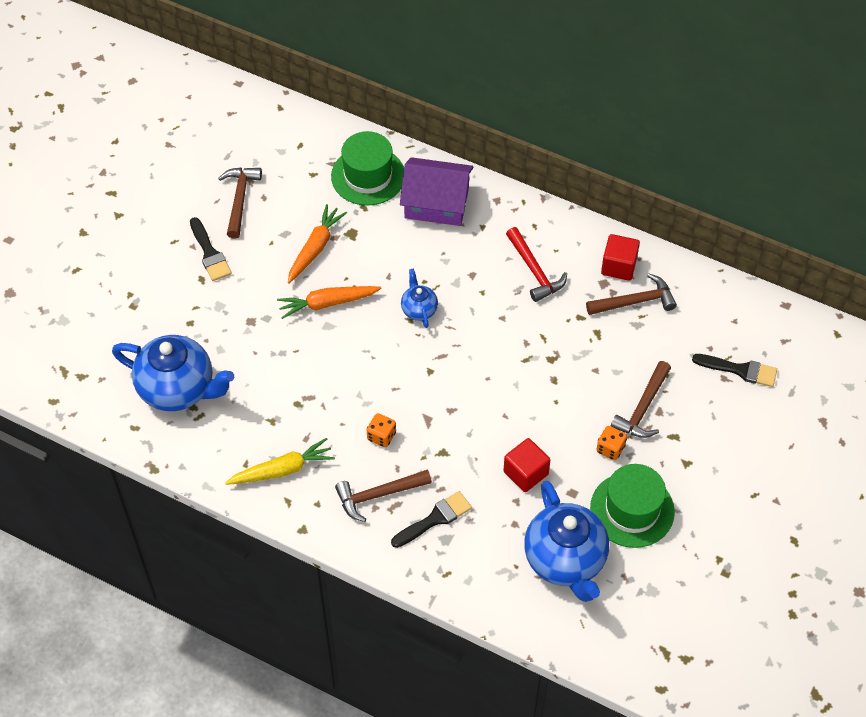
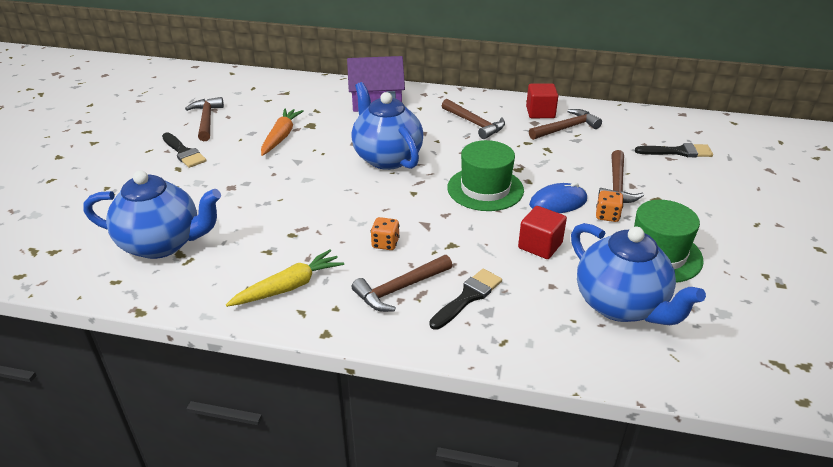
camera: 15 degrees left, 20 degrees down
(327, 303) = (301, 166): orange carrot -> none
(368, 176) = (314, 95): green hat -> green hat (485, 189)
(419, 309) = (386, 158): blue teapot -> blue teapot, size x2.07
(534, 271) = (474, 124): red hammer -> brown hammer
(570, 418) = (558, 202): none -> blue mouse

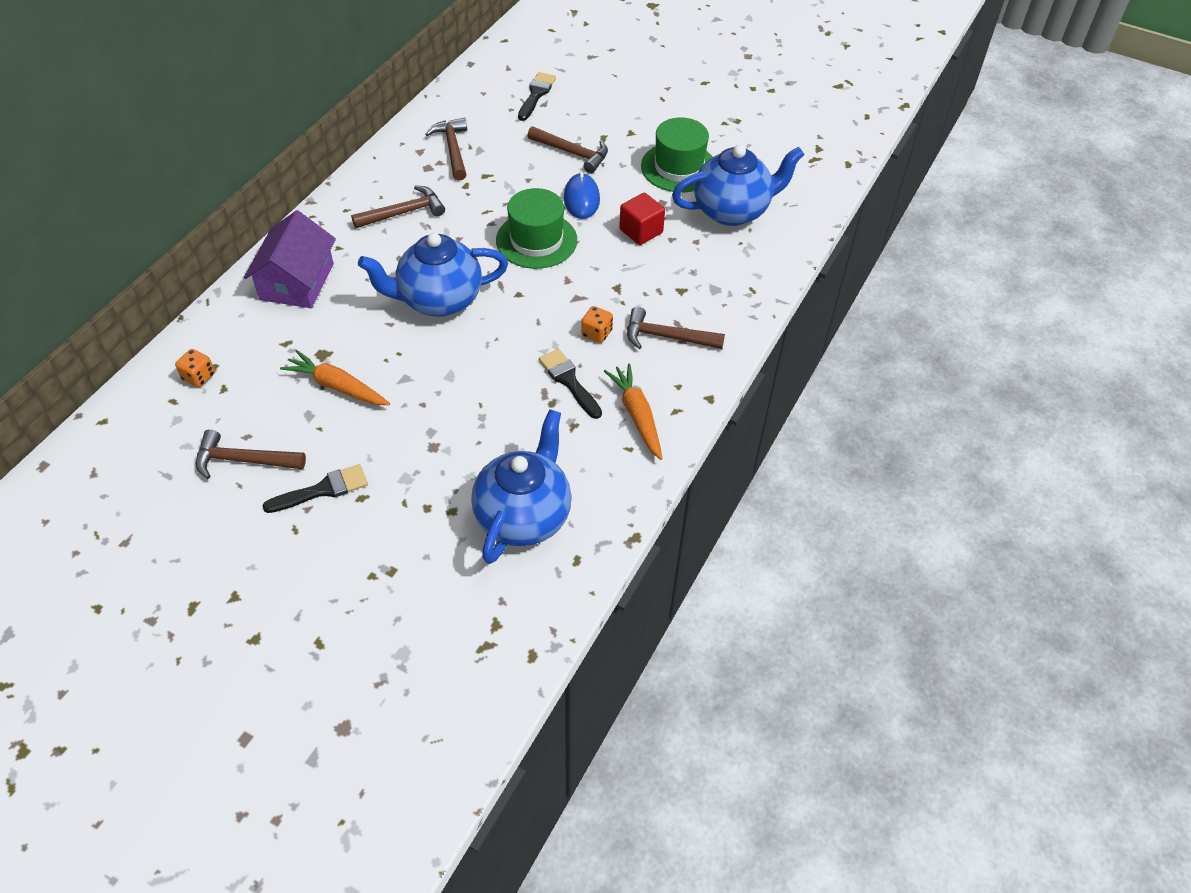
camera: 75 degrees left, 15 degrees up
(289, 287) = (637, 415): yellow carrot -> orange carrot
(400, 289) = (667, 337): brown hammer -> brown hammer turned 120 degrees clockwise
(468, 297) = (693, 296): black brush -> black brush (569, 381)
(540, 112) = (409, 156): red cube -> none
(607, 216) = (615, 176): orange dice -> orange dice (198, 377)

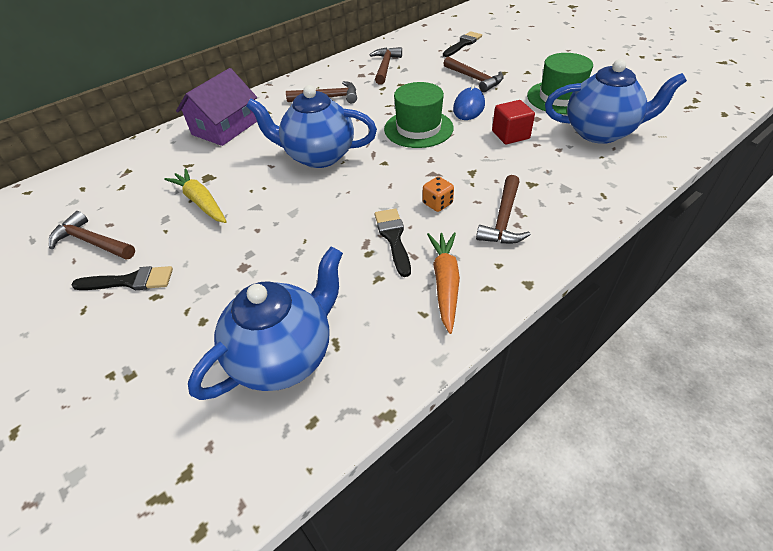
camera: 25 degrees right, 5 degrees down
(198, 377) = (112, 176): orange dice -> none
(337, 386) = (201, 202): orange carrot -> yellow carrot
(667, 337) = (503, 219): brown hammer -> brown hammer turned 105 degrees counterclockwise

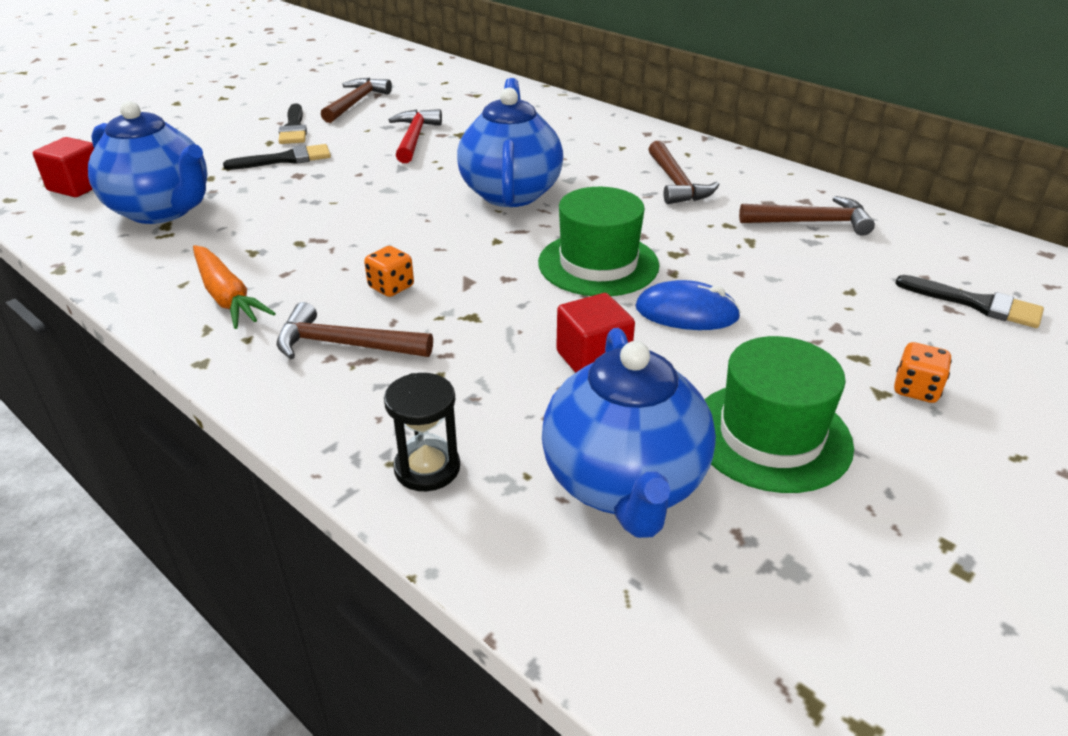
camera: 80 degrees right, 10 degrees down
(193, 455) = (77, 186): none -> red cube
(201, 202) = (414, 138): yellow carrot -> red hammer
(225, 128) = (574, 127): purple house -> none
(393, 238) = (323, 257): black brush -> black brush (285, 159)
(445, 283) = (227, 297): orange carrot -> orange carrot turned 60 degrees clockwise
(474, 79) = (809, 319): brown hammer -> none
(524, 65) = (916, 389): none -> orange dice
(605, 184) = (427, 468): none -> black hourglass

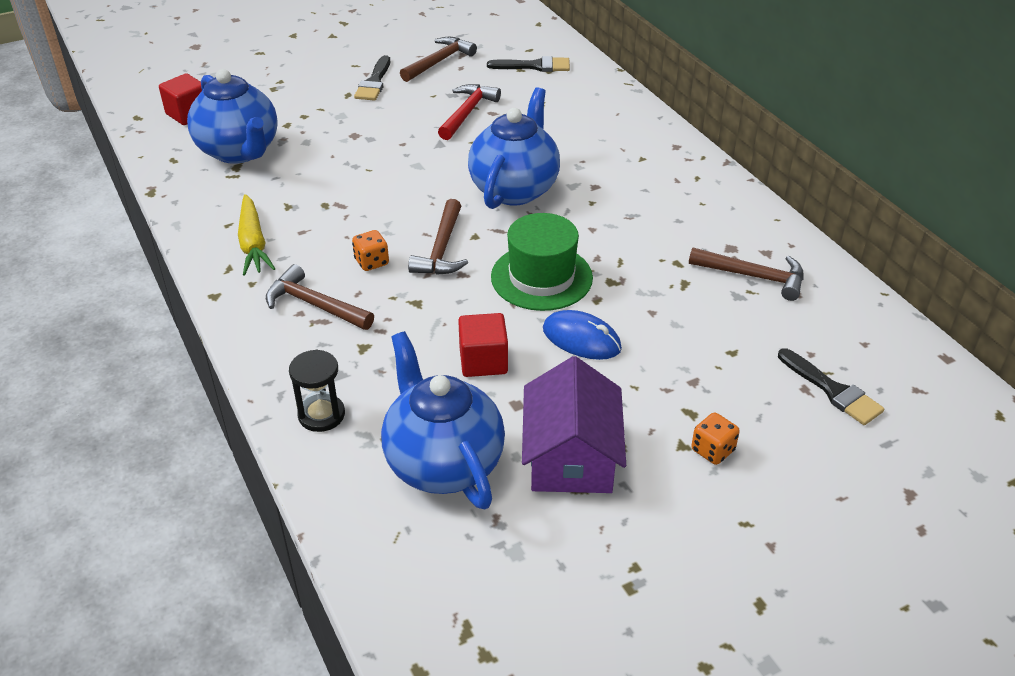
camera: 20 degrees right, 5 degrees up
(227, 297) = (253, 244): orange carrot -> yellow carrot
(285, 159) = (352, 116): black brush -> black brush (534, 66)
(624, 485) = (443, 463): blue teapot -> blue teapot turned 135 degrees clockwise
(676, 183) = (663, 209): brown hammer -> brown hammer (442, 249)
(770, 436) = (571, 456): green hat -> purple house

